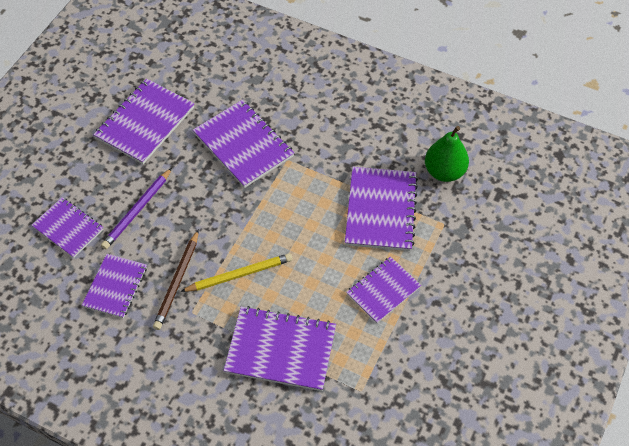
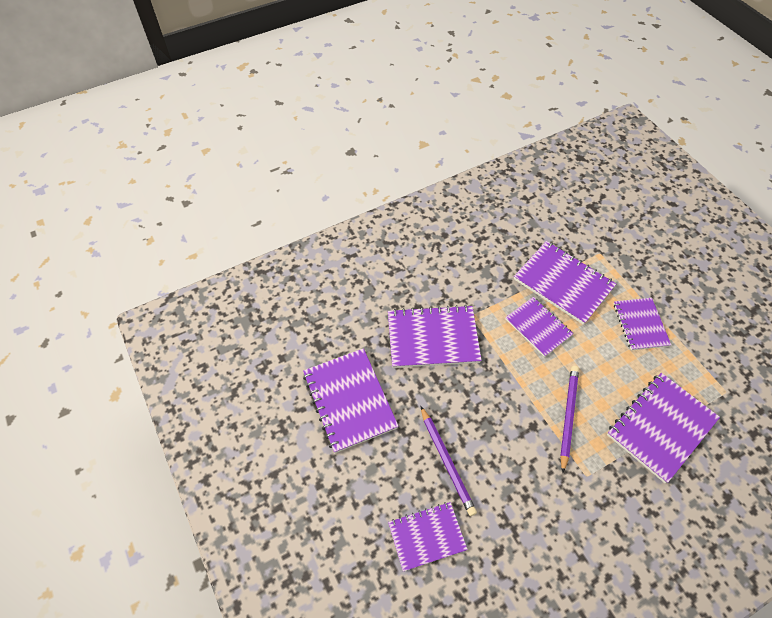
camera: 55 degrees left, 0 degrees up
(115, 287) = (522, 528): purple notebook -> purple notebook (538, 327)
(177, 281) = (547, 470): brown pencil -> none
(239, 275) = (568, 416): yellow pencil -> purple pencil
(444, 172) = (552, 226): green pear -> none

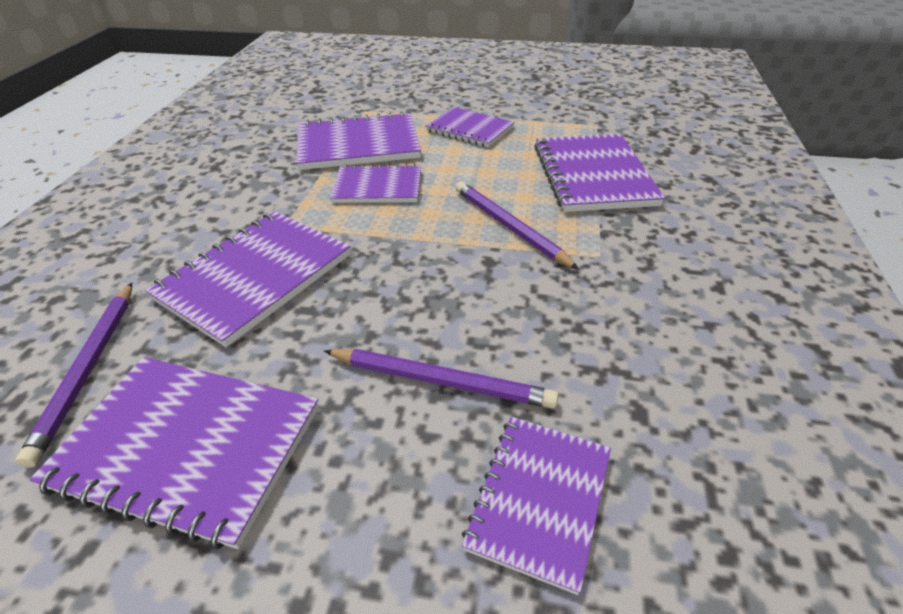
camera: 50 degrees left, 15 degrees down
(346, 332) = (88, 368): none -> purple pencil

